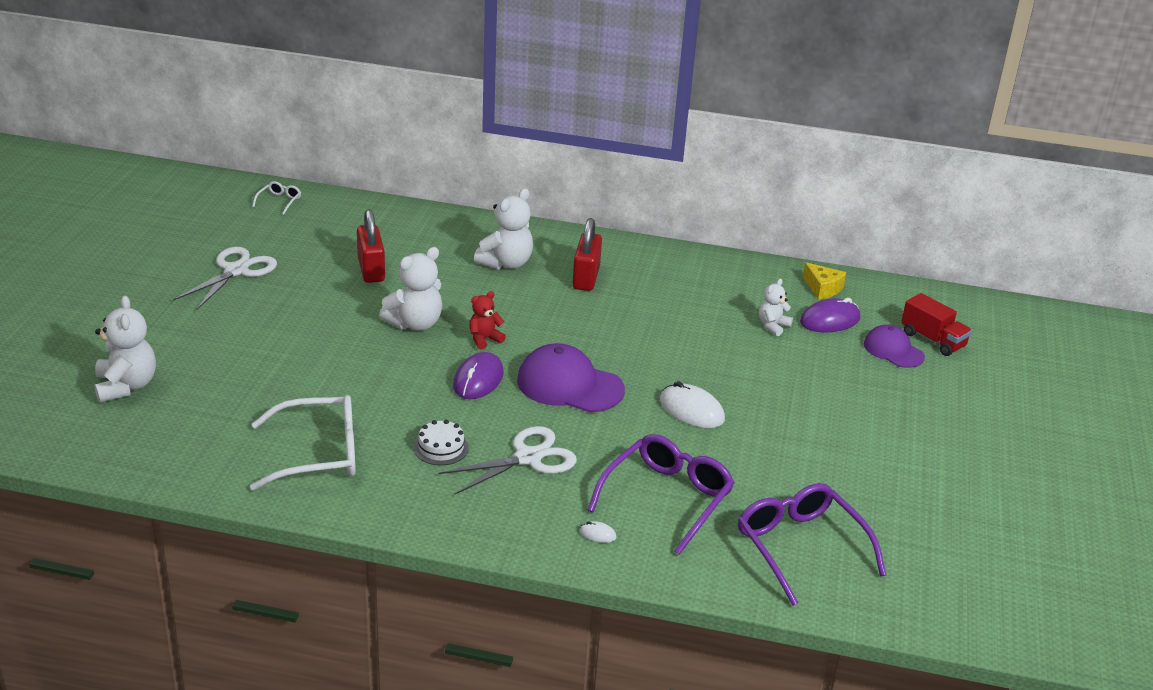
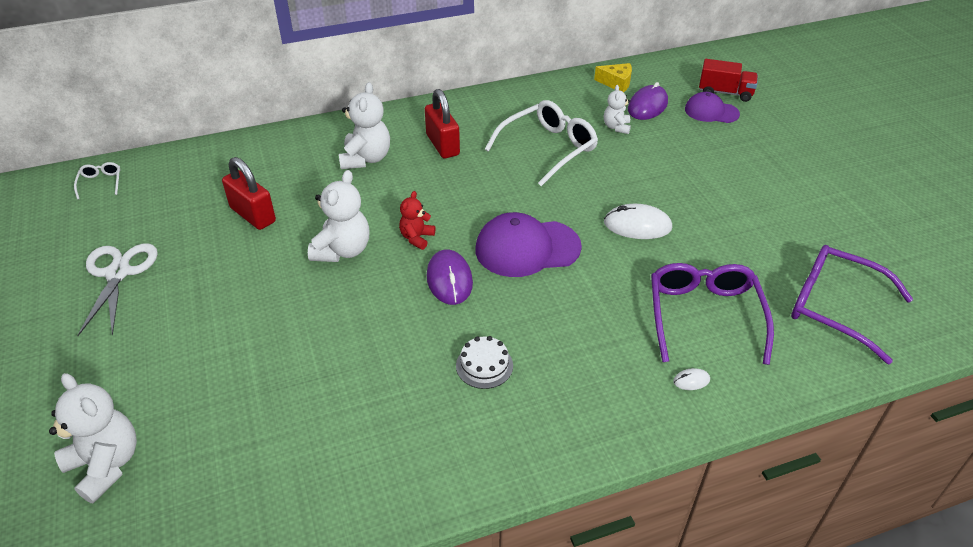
camera: 30 degrees left, 10 degrees up
(317, 454) = (380, 435): white glasses -> white glasses (547, 149)
(528, 458) = (564, 336): white scissors -> none

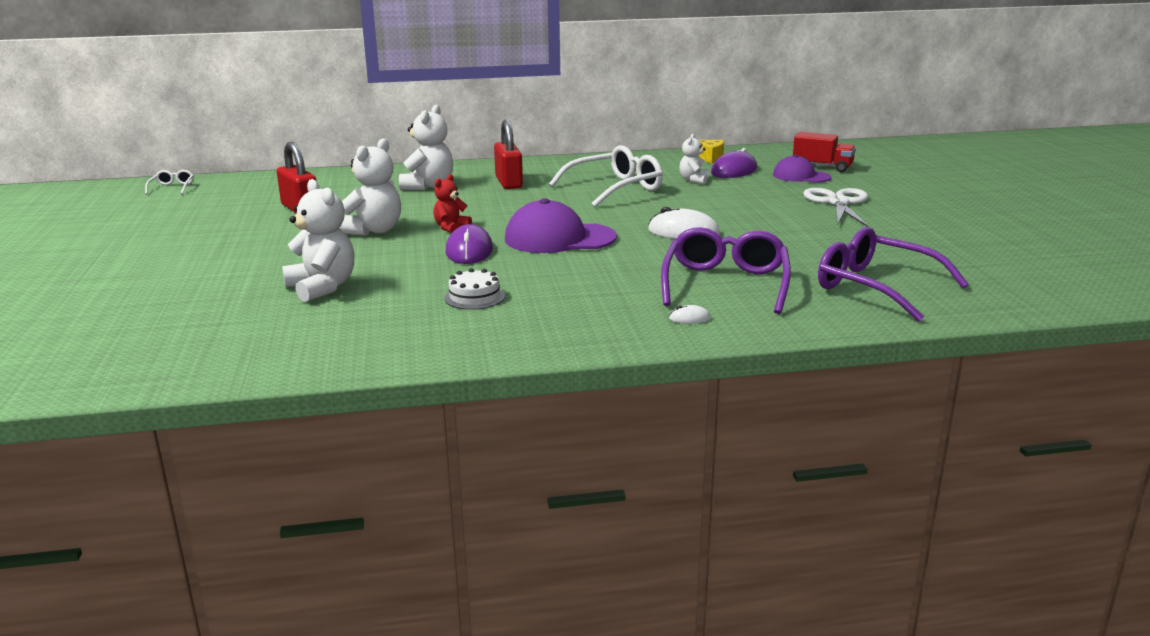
camera: 10 degrees right, 20 degrees down
(106, 465) = (74, 325): white teddy bear -> white teddy bear (322, 287)
(118, 273) = (155, 231): white scissors -> white scissors (838, 203)

